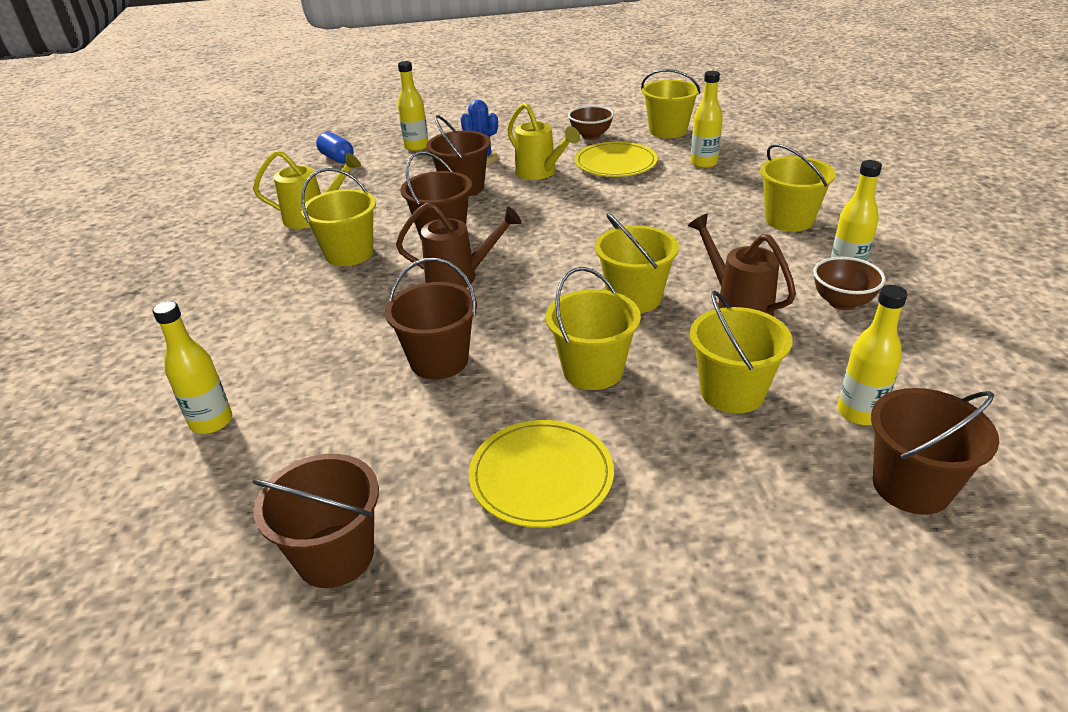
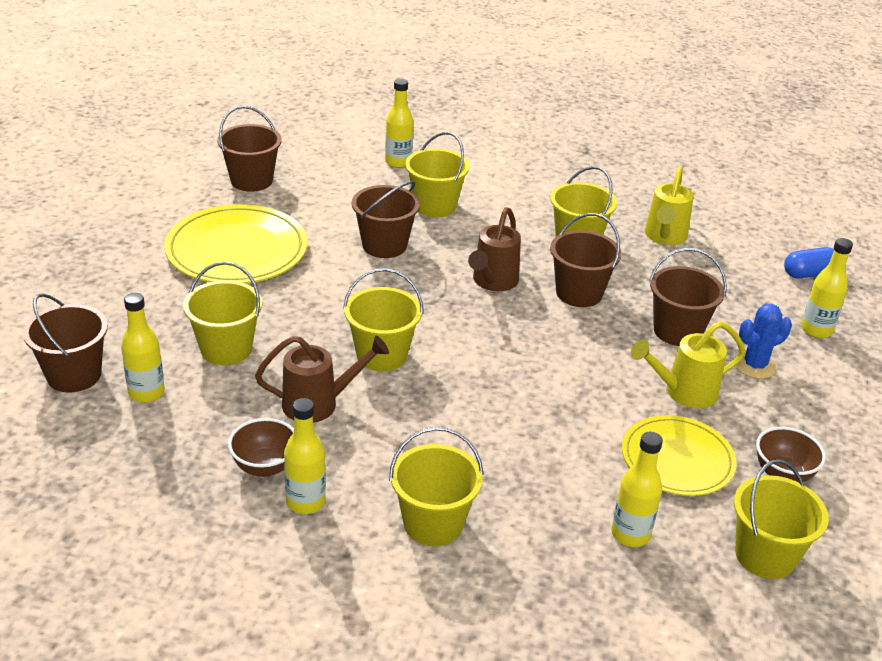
camera: 110 degrees right, 0 degrees up
(541, 476) = (237, 250): yellow plate -> yellow plate, size x1.51
(593, 370) = (310, 301): yellow bucket -> yellow bucket (435, 206)

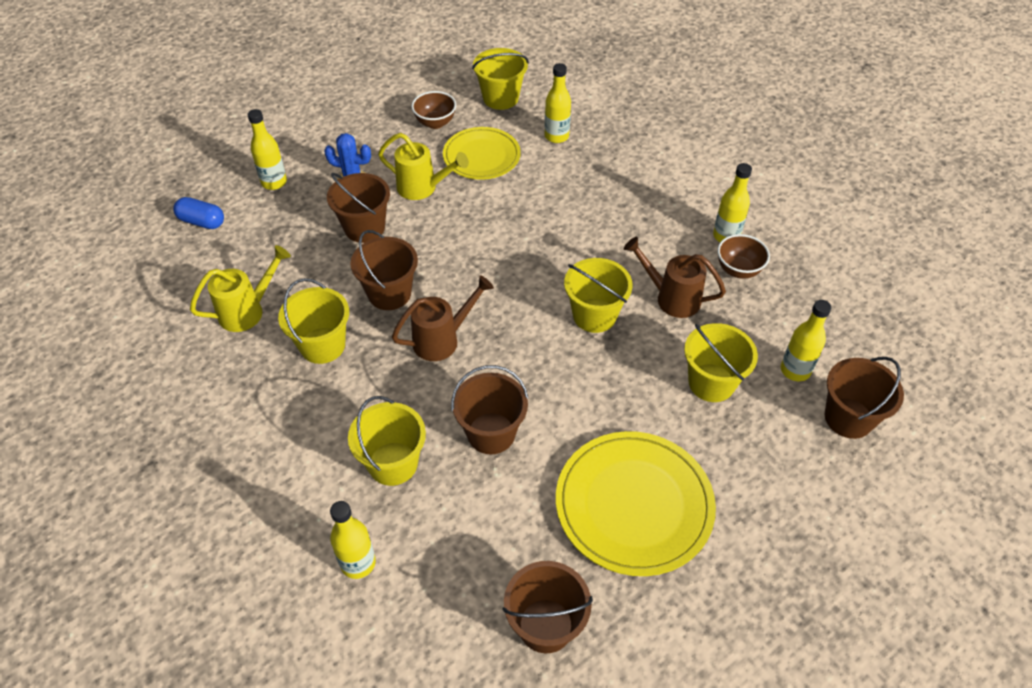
camera: 140 degrees left, 15 degrees up
(433, 523) = (659, 190): yellow bucket -> none

